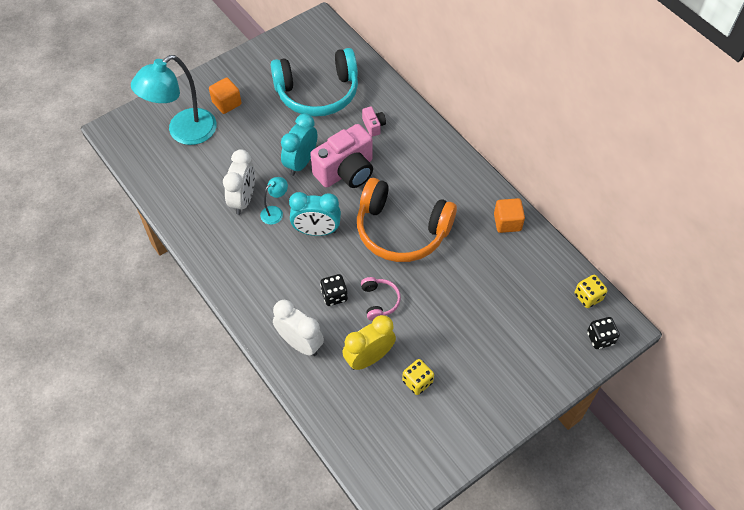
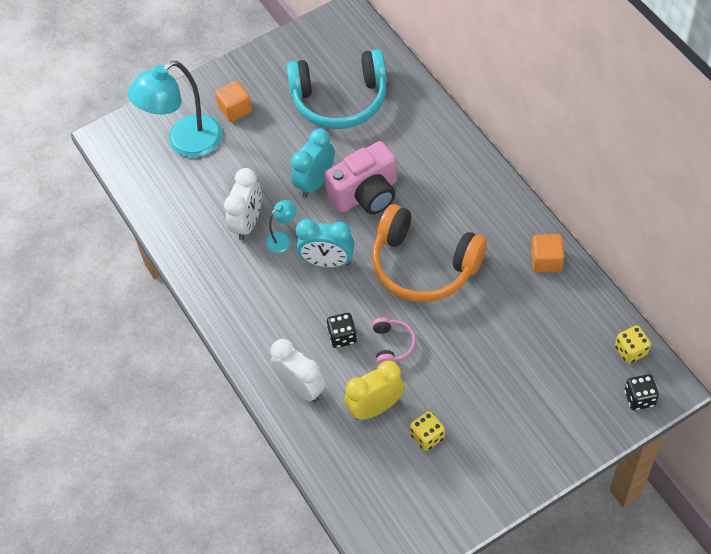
camera: 10 degrees right, 0 degrees up
(373, 126) = (401, 141): pink camera -> none

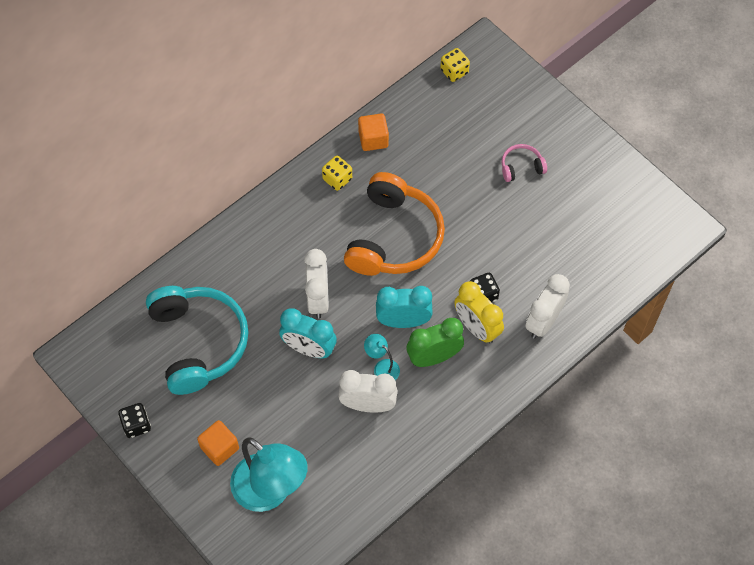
camera: 105 degrees left, 5 degrees up
(283, 283) = (434, 357): none -> green clock
(327, 262) = (403, 321): turquoise clock -> turquoise clock turned 90 degrees counterclockwise
(366, 194) = (318, 299): pink camera -> white clock
(376, 407) = (549, 256): yellow clock -> yellow clock (476, 328)
(392, 345) = (483, 252): pink headphones -> pink headphones (521, 167)
(427, 436) = (568, 213): yellow dice -> yellow dice (337, 179)
(639, 398) = (498, 63): black dice -> black dice (136, 425)

